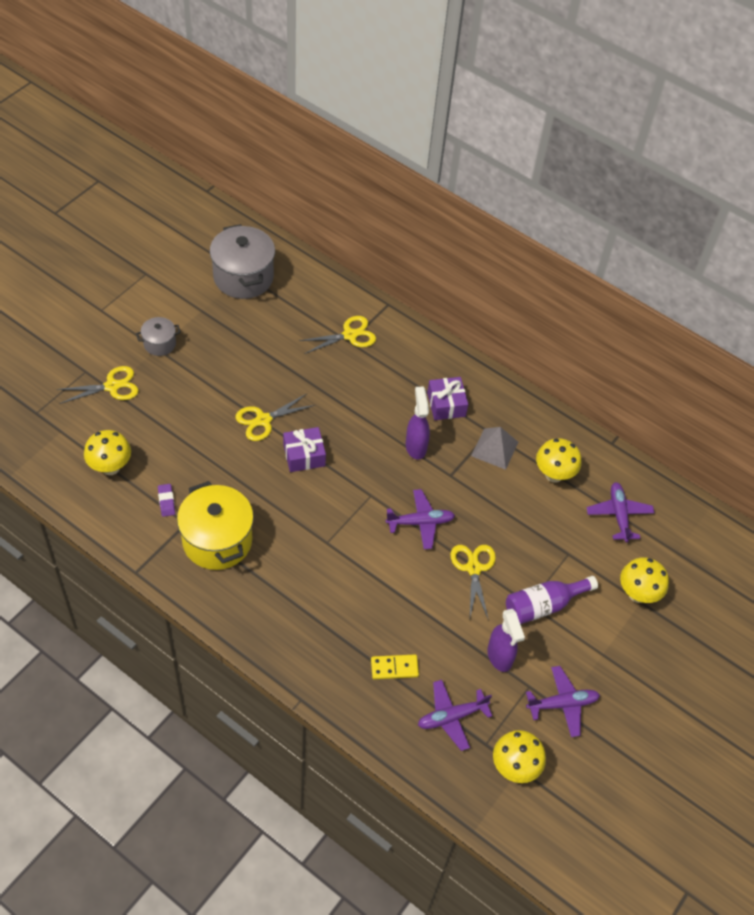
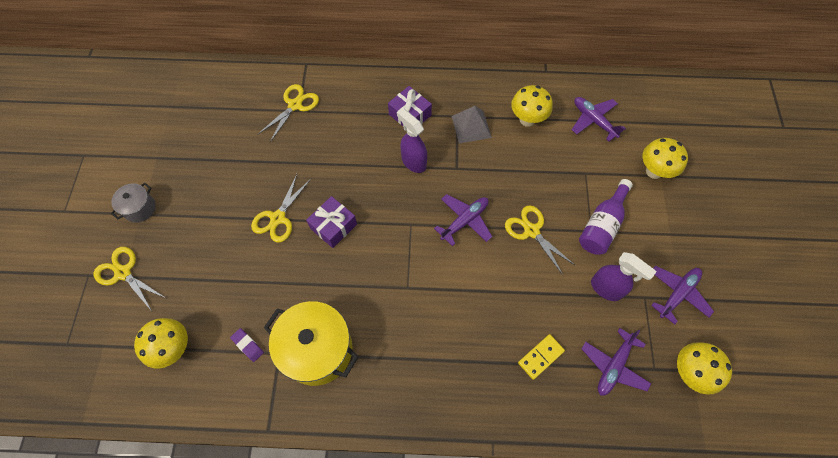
camera: 30 degrees left, 10 degrees up
(112, 386) = (123, 273): yellow scissors -> yellow scissors turned 90 degrees counterclockwise
(243, 277) = (172, 109): grey pot -> none

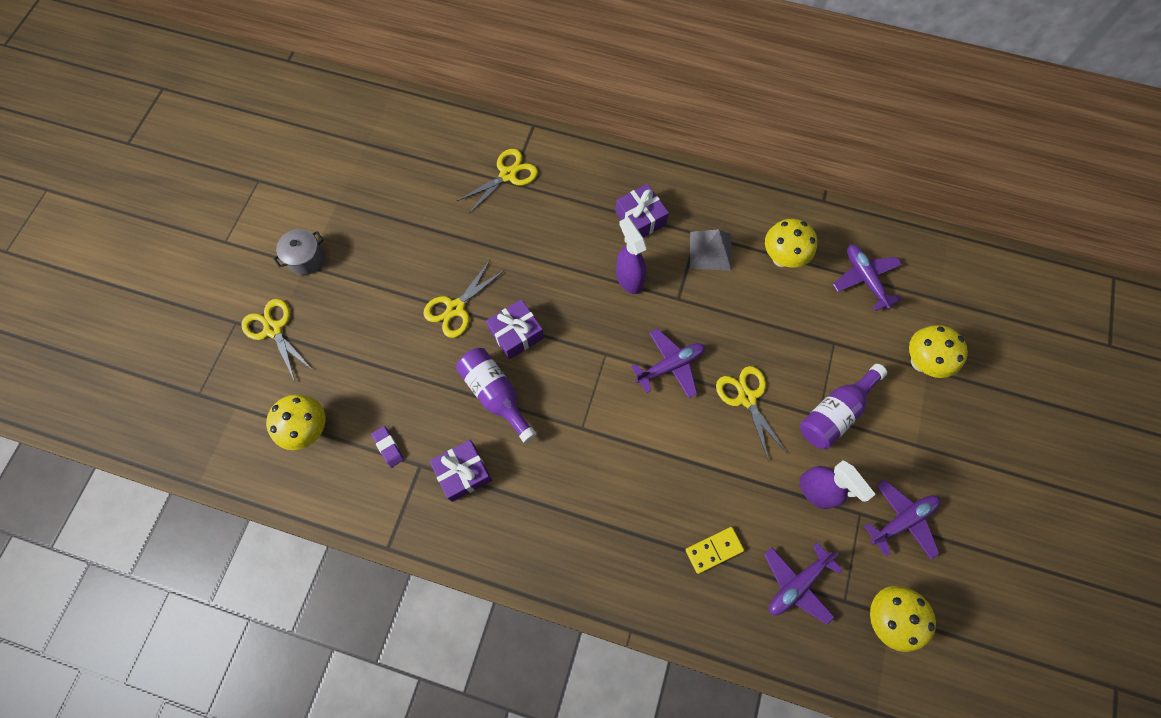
camera: 15 degrees right, 5 degrees up
(317, 350) = (463, 473): yellow pot -> purple gift
(329, 279) = (495, 394): none -> purple bottle

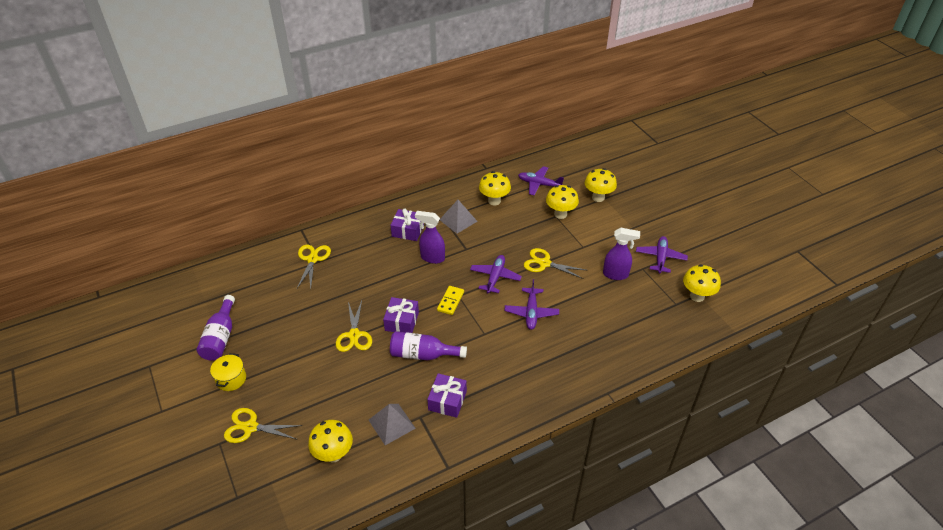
camera: 45 degrees left, 25 degrees down
(306, 259) = (231, 379): grey pot -> yellow pot
(388, 447) = (392, 424): purple eraser -> grey pyramid
(714, 550) = (603, 331): yellow domino -> yellow domino (450, 301)
(797, 584) = (651, 314): purple plane -> purple plane (531, 312)
(834, 413) = (587, 241): purple bottle -> purple bottle (220, 337)
(843, 345) = (560, 214): none -> yellow mushroom

